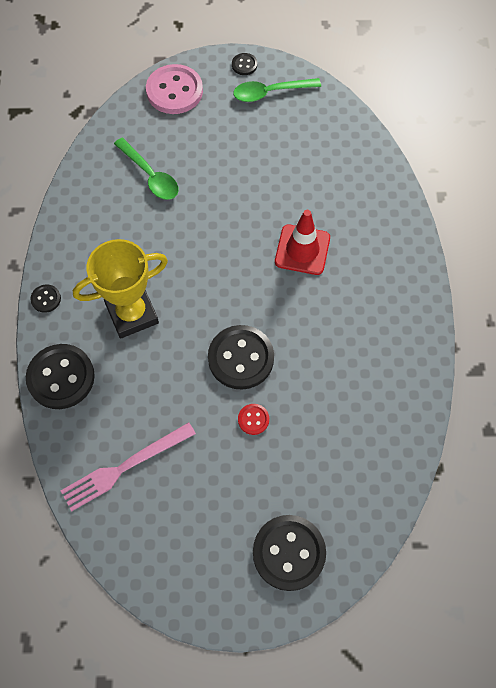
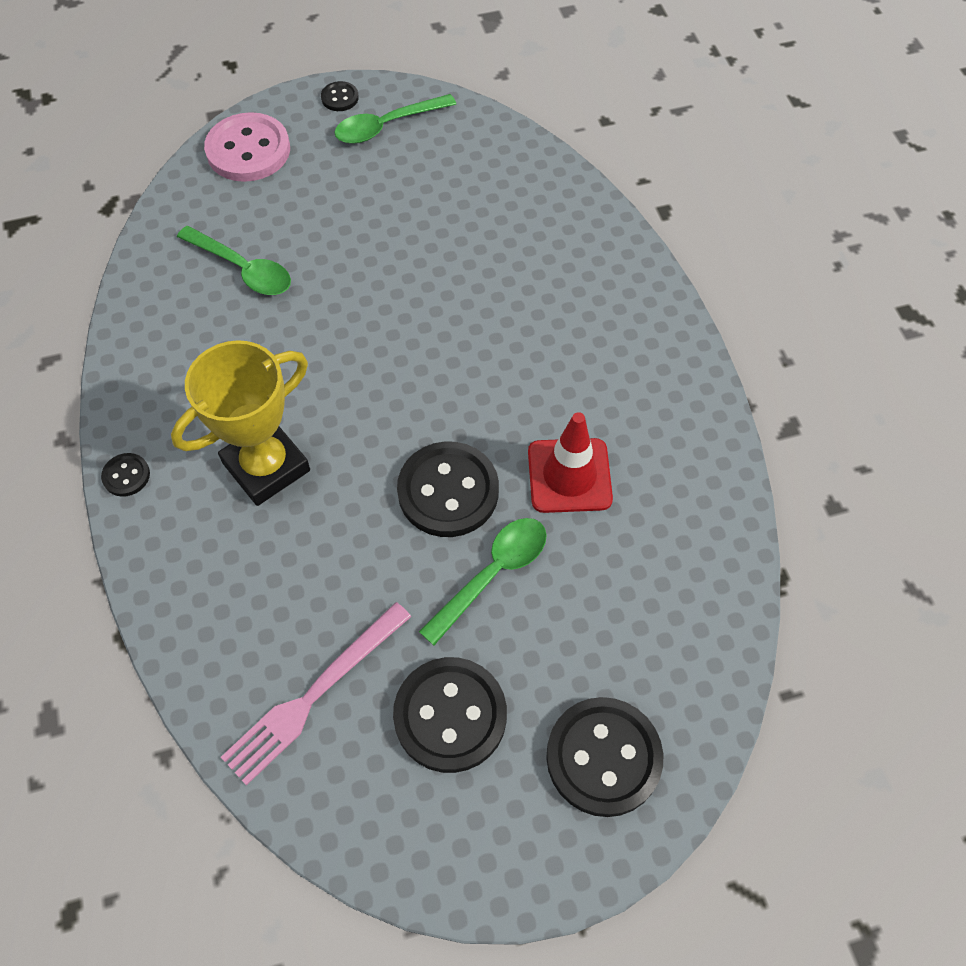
camera: 15 degrees left, 5 degrees down
(61, 377) = (178, 585): black button -> black button (450, 715)
(253, 419) = (492, 574): red button -> green spoon
(302, 250) = (494, 322): red traffic cone -> red traffic cone (569, 475)

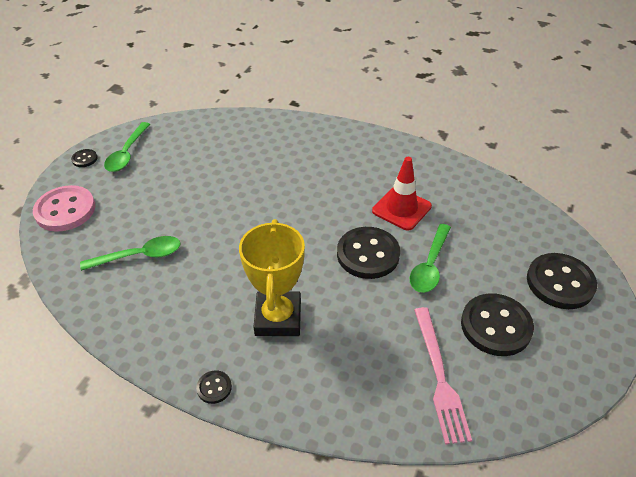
camera: 50 degrees left, 15 degrees down
(492, 574) = (430, 265): green spoon -> green spoon turned 150 degrees counterclockwise

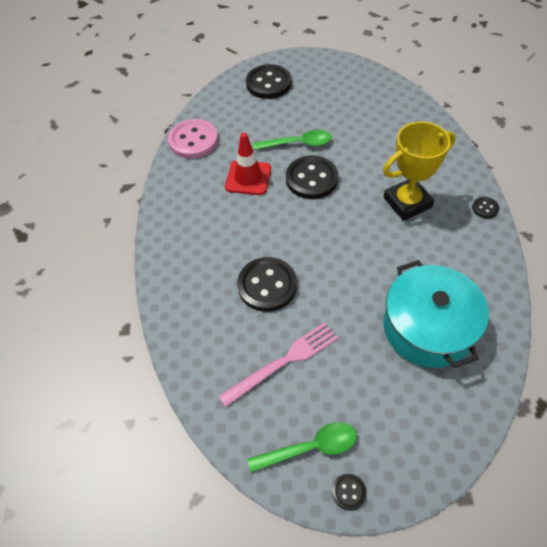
camera: 115 degrees left, 10 degrees up
(65, 210) = (430, 442): pink button -> pink button (193, 140)
(139, 256) = (428, 327): green spoon -> turquoise pot
(439, 377) = (383, 113): pink fork -> pink fork (283, 362)
(496, 326) = (326, 101): black button -> black button (267, 285)

